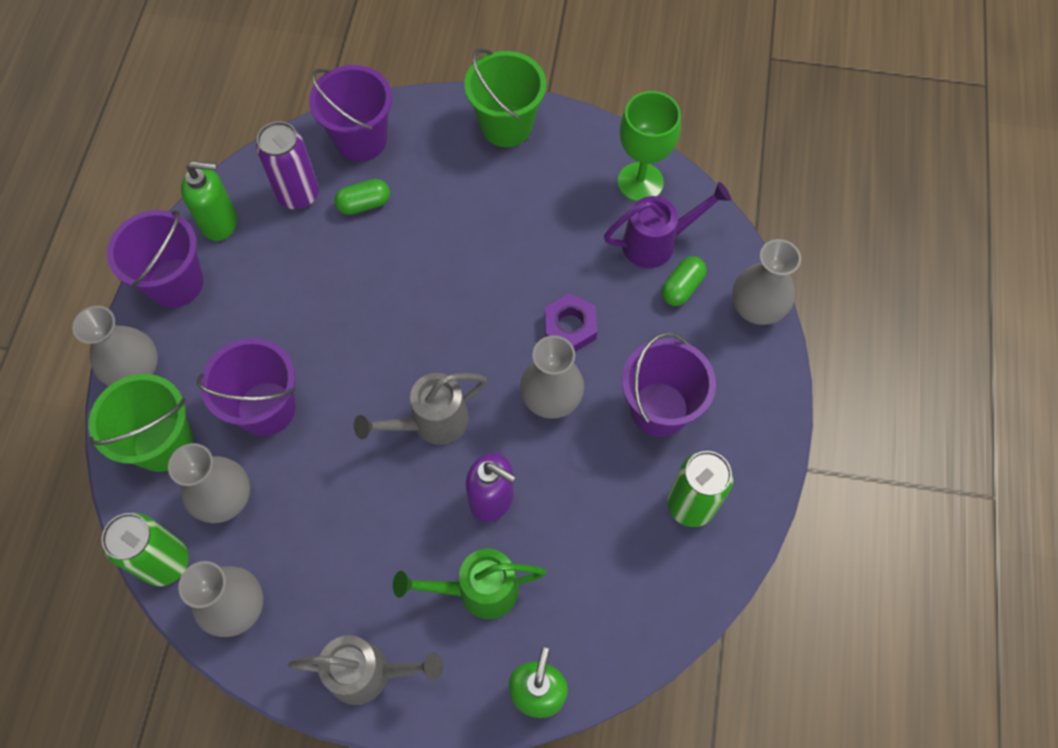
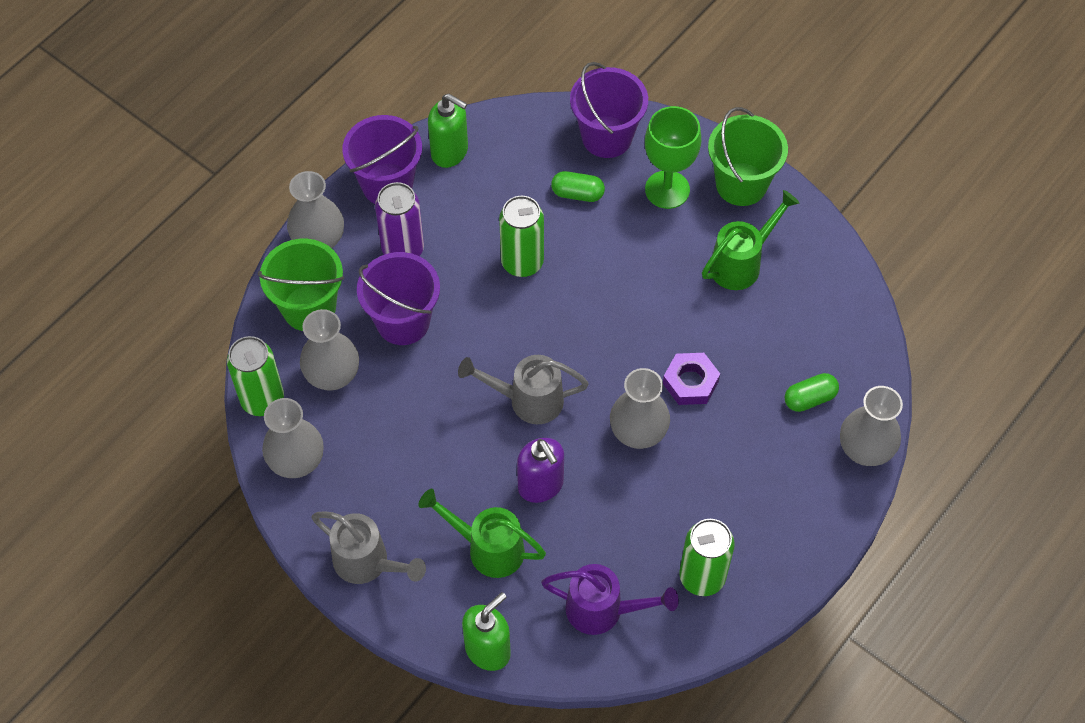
camera: 30 degrees right, 5 degrees down
(298, 195) = (527, 159): purple can -> purple can (403, 249)
(349, 293) = (522, 262): none -> green can
(548, 196) = (741, 263): none -> green watering can
(640, 182) = (830, 290): green goblet -> green goblet (667, 189)
(656, 243) = (811, 350): purple watering can -> purple watering can (602, 610)
(659, 409) = (724, 488): purple bucket -> none

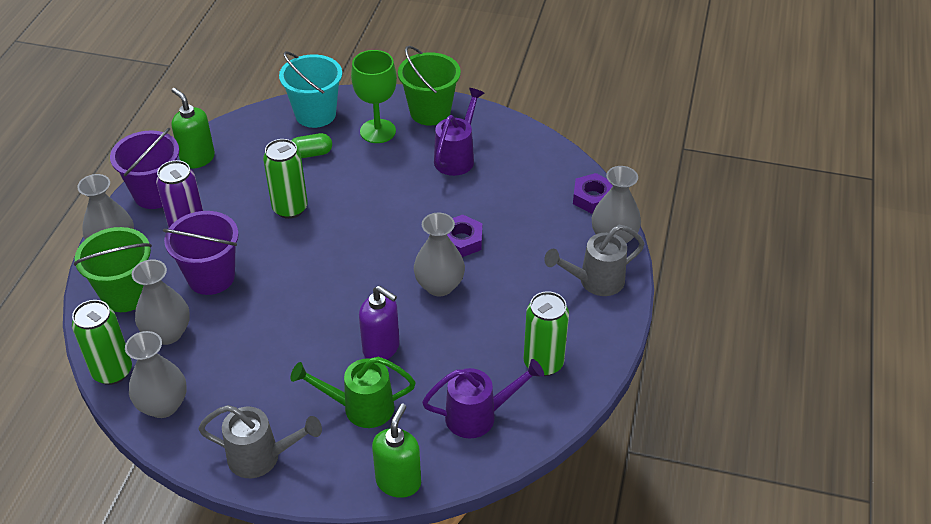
camera: 25 degrees left, 15 degrees down
(450, 152) = (197, 158): green soap dispenser -> green soap dispenser turned 135 degrees counterclockwise
(528, 400) = (341, 295): grey watering can -> grey watering can (595, 281)
(607, 137) = (315, 114): purple bucket -> turquoise bucket
(741, 263) = (456, 157): green watering can -> purple watering can
(809, 398) = (555, 221): green capsule -> none
(871, 384) = (593, 198): none -> purple nut

